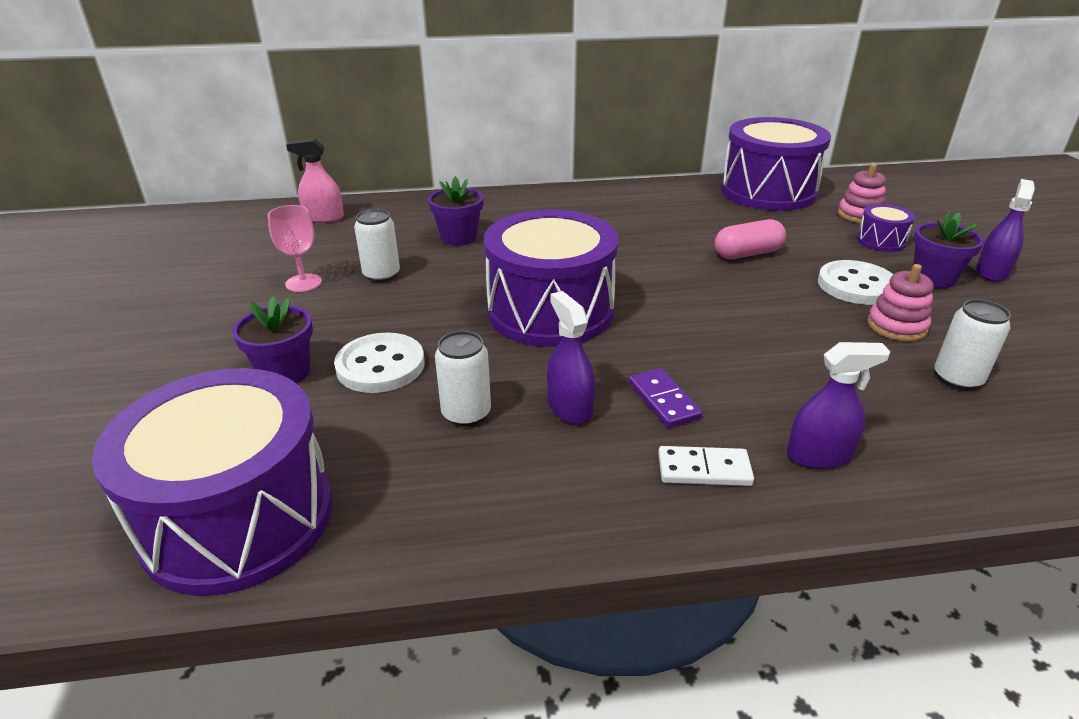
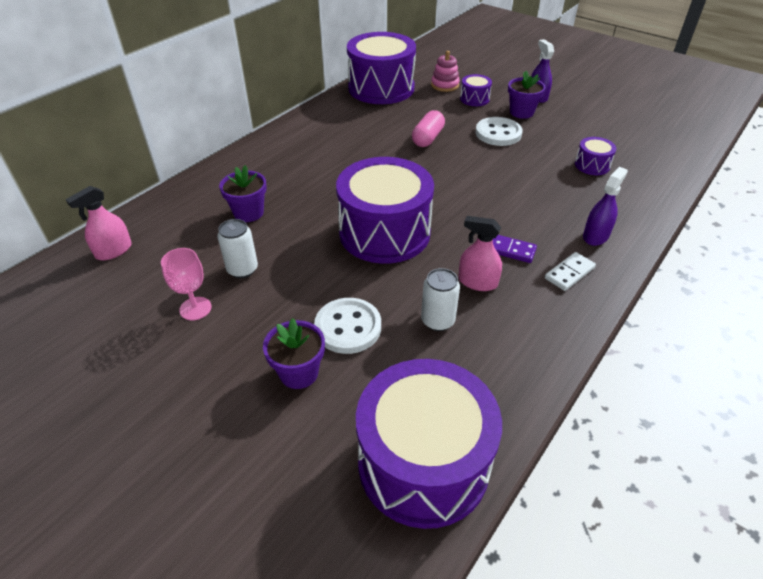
camera: 45 degrees left, 10 degrees up
(569, 407) = (477, 282): purple spray bottle -> pink spray bottle
(896, 326) = (541, 149): pink stacking toy -> none
(957, 379) = (592, 165): white can -> purple drum

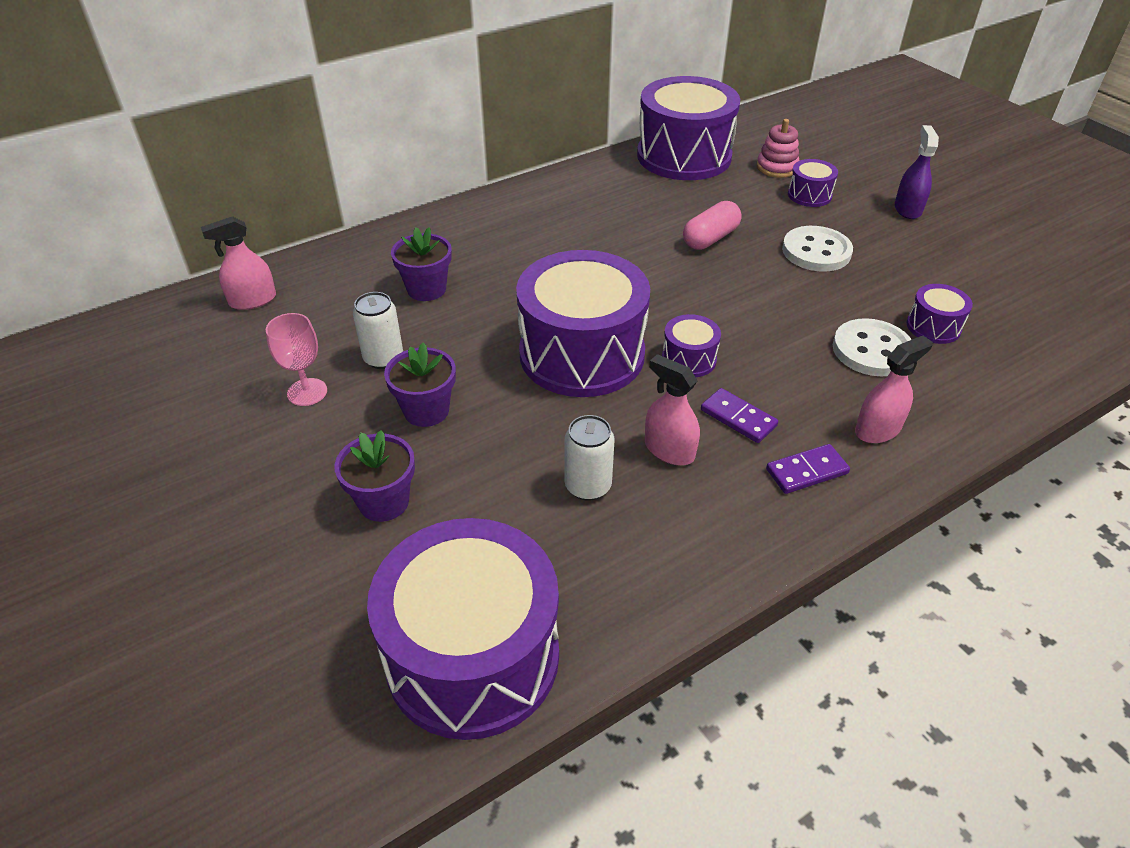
camera: 20 degrees right, 0 degrees up
(348, 327) = (471, 463): white button -> white button (871, 350)
(457, 219) = (689, 359): none -> purple drum
(521, 112) = (869, 227): purple flower pot -> purple flower pot (426, 410)
(569, 273) = (807, 471): white domino -> purple domino
(595, 236) = (877, 429): purple spray bottle -> pink spray bottle

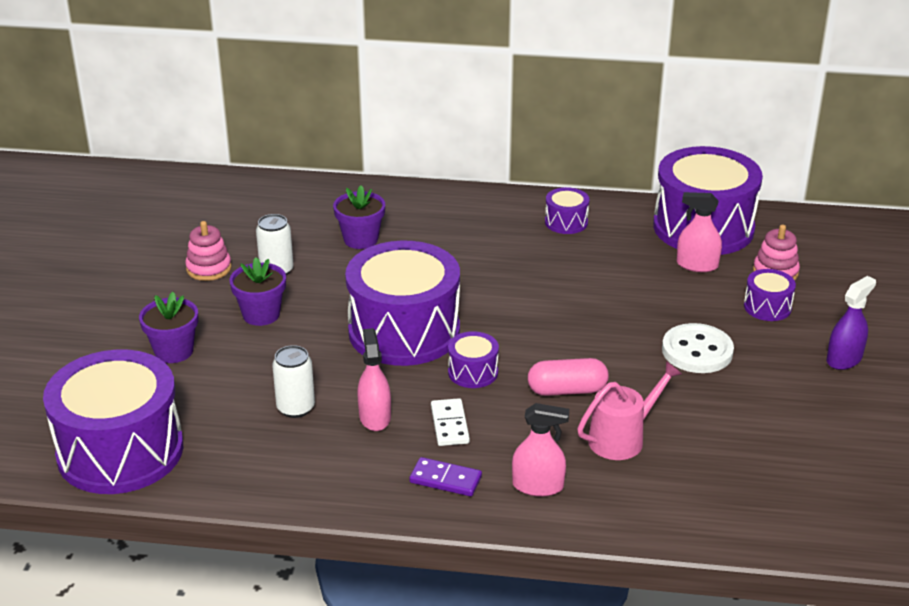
camera: 40 degrees right, 10 degrees down
(253, 300) = (246, 196): pink spray bottle -> pink spray bottle (697, 265)
(307, 392) = (209, 268): pink goblet -> pink stacking toy
(710, 238) = (621, 300): pink capsule -> pink capsule (567, 390)
(738, 418) = (450, 425): purple domino -> white domino
(871, 350) = (622, 438): white button -> pink watering can
(933, 327) = (703, 450): purple drum -> purple drum (566, 222)

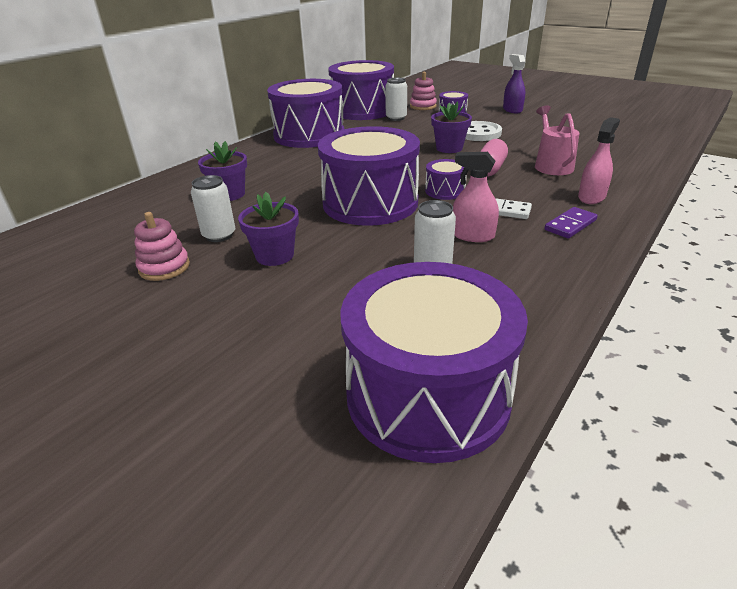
camera: 60 degrees left, 0 degrees up
(174, 351) = (276, 316): purple flower pot -> purple flower pot (449, 148)
(566, 222) = (309, 135): purple drum -> purple drum, size x2.31
(697, 265) = (396, 118): pink spray bottle -> white can

